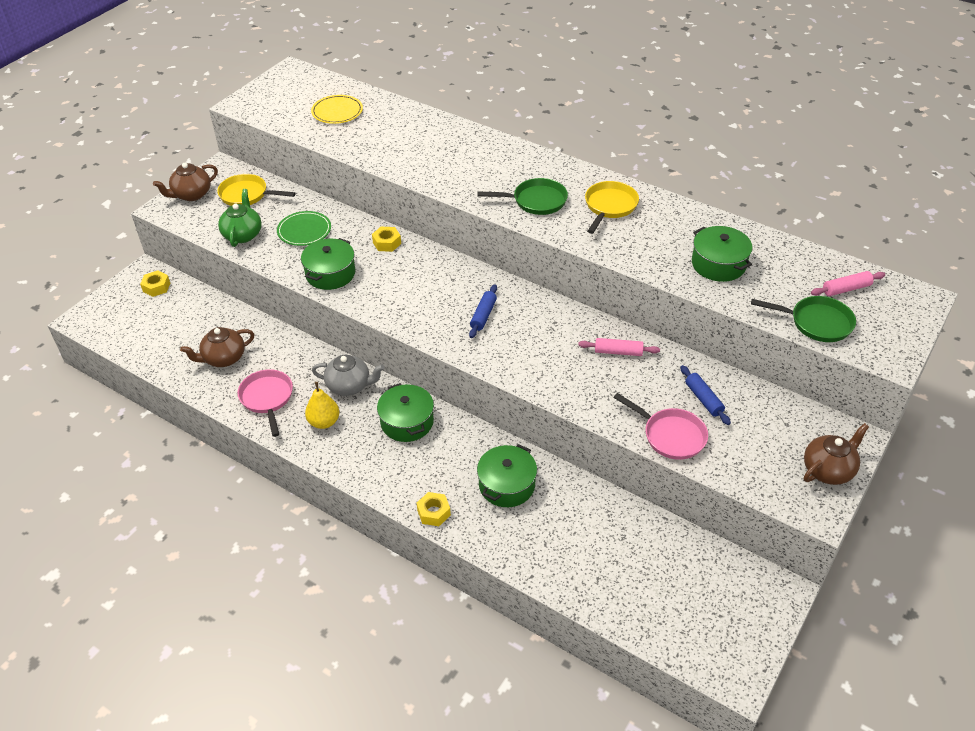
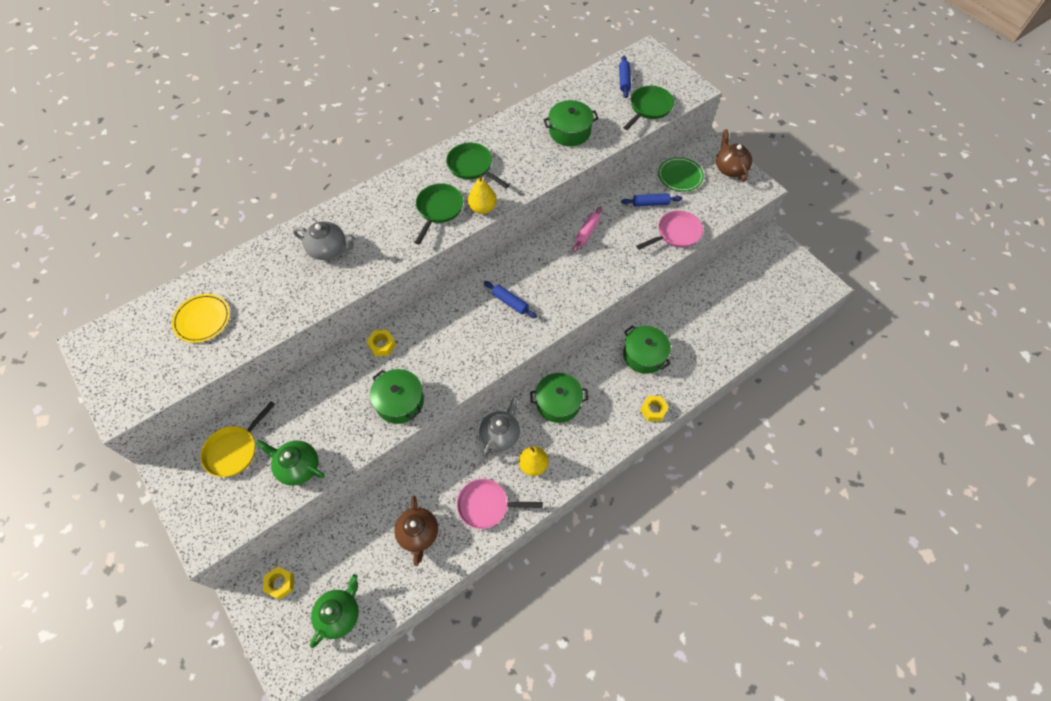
camera: 70 degrees left, 15 degrees up
(137, 332) = (340, 614): none -> green teapot
(191, 195) = (198, 506): brown teapot -> none
(304, 231) = (325, 409): green plate -> green plate (680, 176)
(446, 151) = (329, 249): none -> grey teapot
(557, 229) = (482, 208): none -> yellow pear
(609, 206) = (472, 166): yellow pan -> green pan
(846, 289) = (624, 80): pink rolling pin -> blue rolling pin

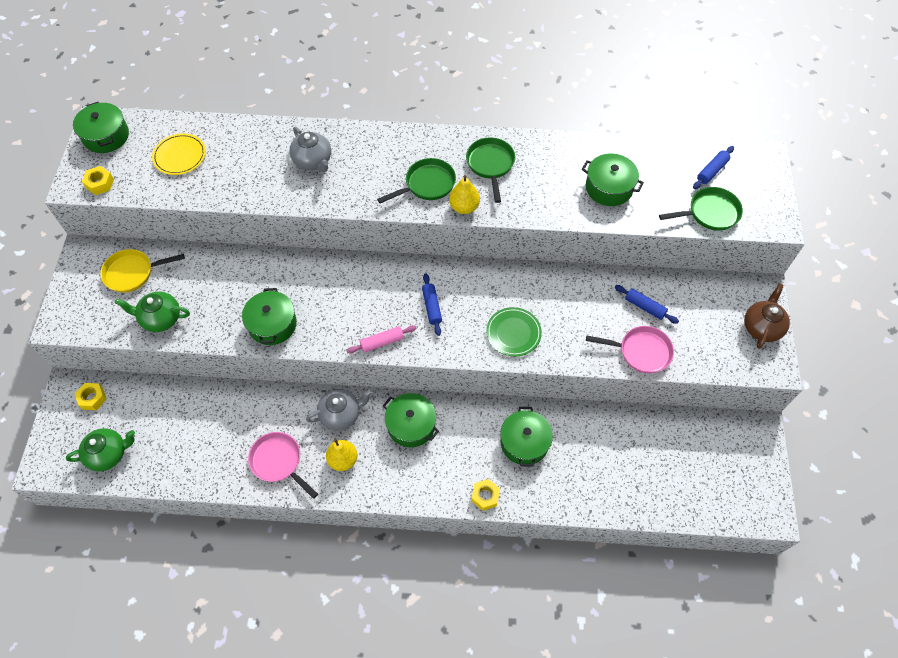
camera: 40 degrees right, 0 degrees up
(110, 348) = (106, 136): none -> green pot
(298, 467) = (160, 319): green teapot -> green teapot turned 60 degrees counterclockwise
(382, 345) = (301, 269): yellow nut -> yellow nut (100, 183)
(418, 534) = (211, 442): brown teapot -> none
(587, 232) = (558, 292): pink rolling pin -> pink rolling pin (382, 342)
(680, 176) = (701, 300): green plate -> green plate (513, 333)

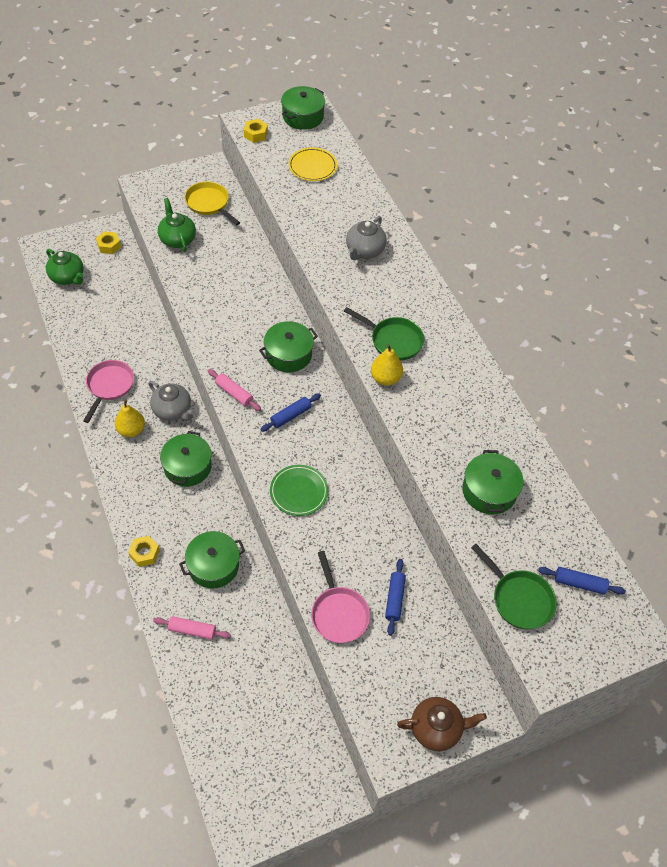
camera: 60 degrees right, 5 degrees down
(272, 324) = (210, 311): green pot -> green pot (288, 354)
(490, 165) = (449, 380): green pan -> none
(579, 484) = (192, 630): none -> pink rolling pin

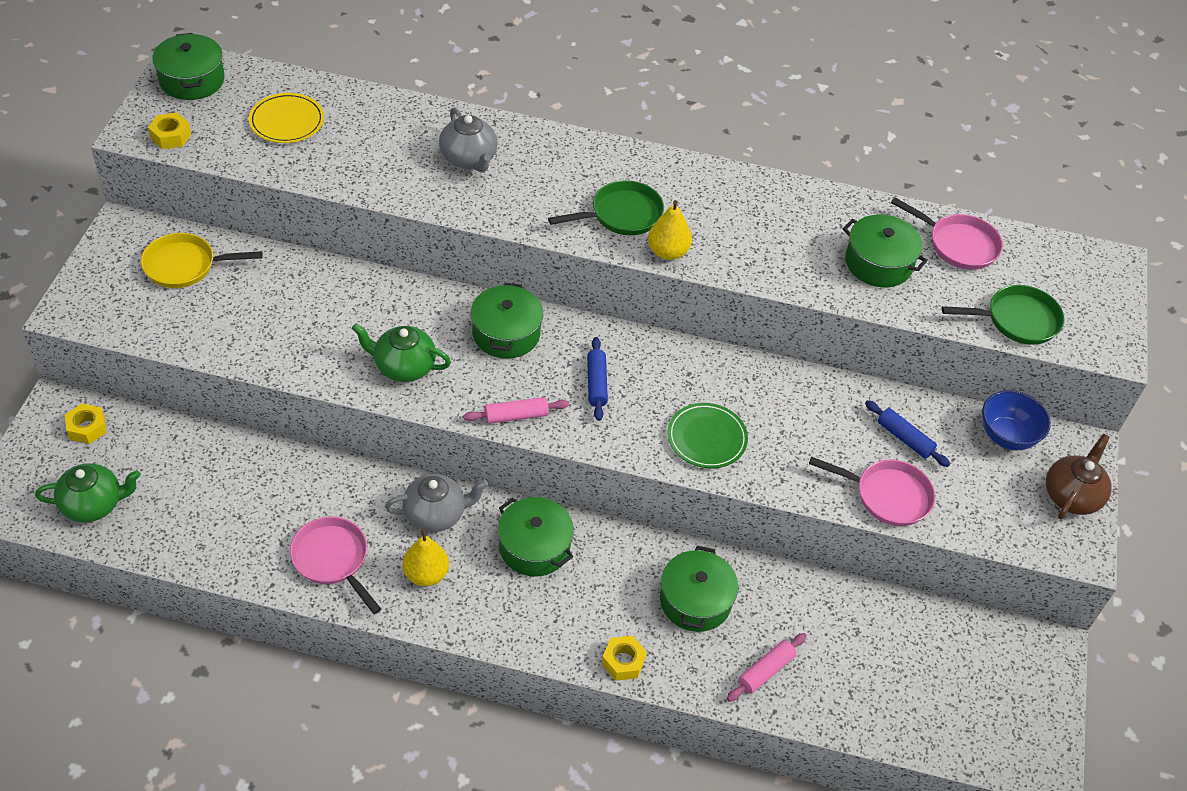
camera: 55 degrees left, 5 degrees down
(177, 239) = (211, 330): green teapot -> green teapot (403, 367)
(453, 660) = (1006, 436): none -> blue bowl
(555, 528) = (958, 245): none -> pink pan
(579, 583) = (1030, 267): blue rolling pin -> none

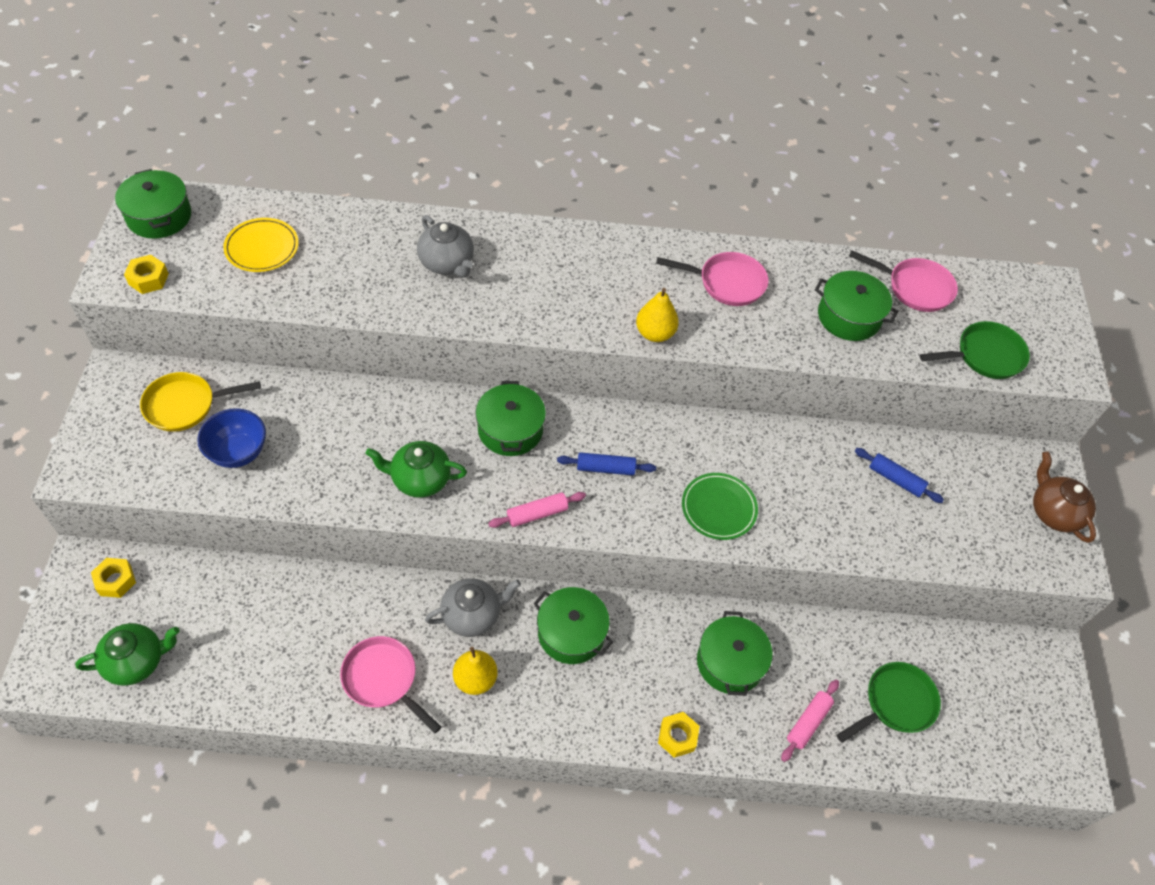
camera: 10 degrees left, 5 degrees up
(596, 383) = (605, 468): blue rolling pin -> blue rolling pin turned 75 degrees counterclockwise
(622, 215) = (604, 301): green pan -> green pan (896, 703)
(887, 496) = (894, 540): pink pan -> pink pan (727, 283)
(1006, 436) = (984, 462): blue bowl -> blue bowl (238, 452)
(1071, 495) = (1053, 512): brown teapot -> brown teapot turned 45 degrees counterclockwise

